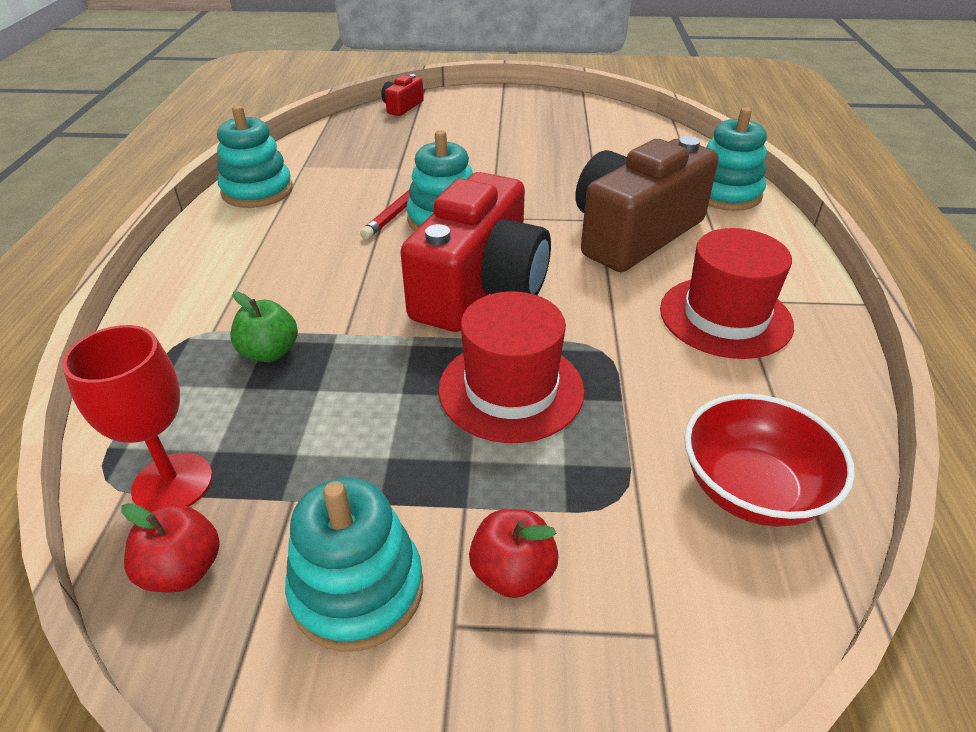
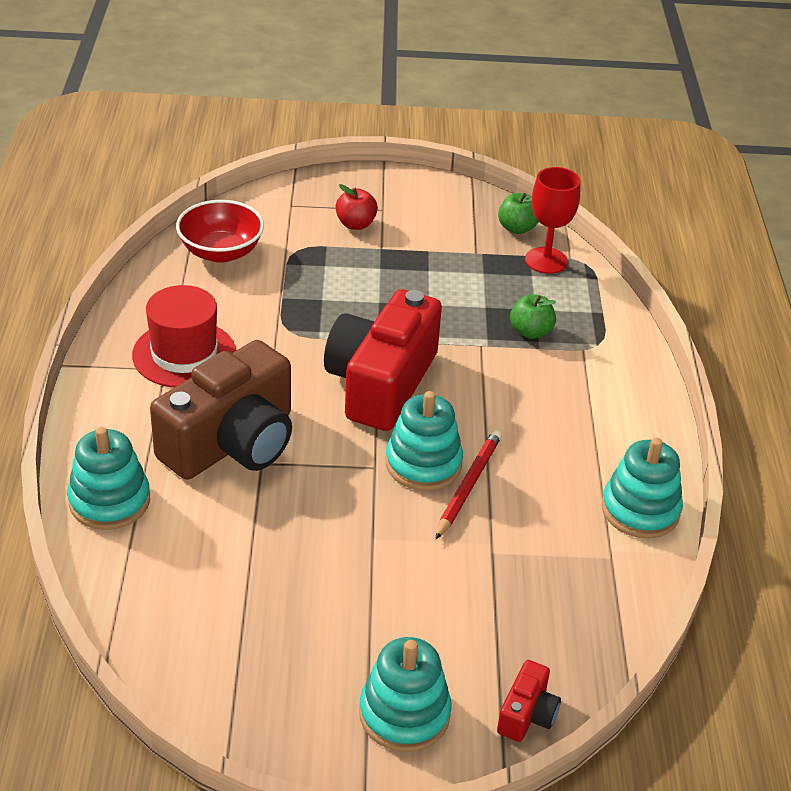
camera: 175 degrees right, 0 degrees up
(183, 570) = (517, 228): red apple -> green apple
(357, 589) = (429, 220): turquoise stacking toy -> turquoise stacking toy (404, 714)
(511, 389) = (356, 305): red hat -> none

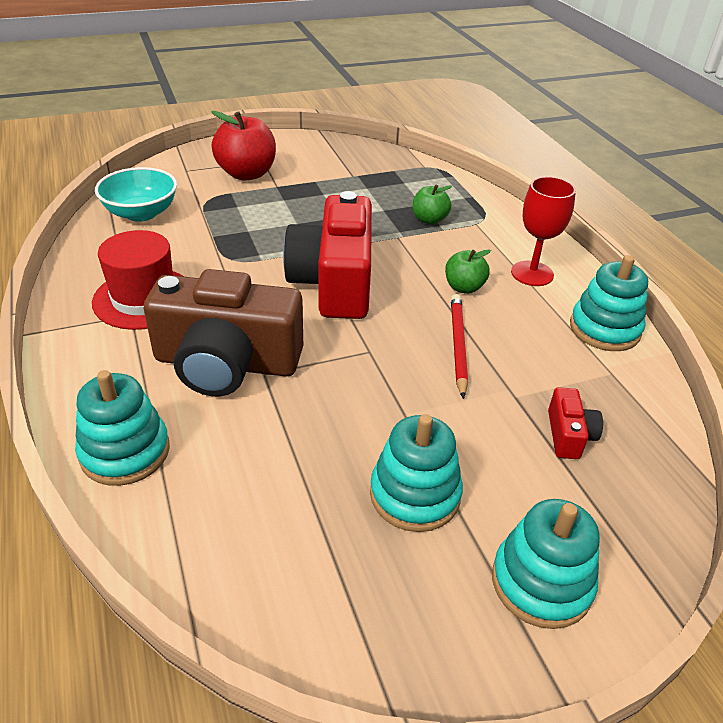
camera: 20 degrees left, 0 degrees up
(221, 252) = (141, 213): red bowl -> turquoise bowl
(232, 443) = (226, 363): brown camera -> brown camera turned 75 degrees clockwise
(355, 224) = (246, 174): red apple -> red apple, size x1.76
(423, 464) = (409, 337): turquoise stacking toy -> turquoise stacking toy (415, 494)
(517, 228) = (373, 155): green apple -> green apple (464, 287)
(527, 714) = (649, 541): red camera -> red camera (569, 435)
(546, 260) = (408, 171): red goblet -> red goblet (532, 273)

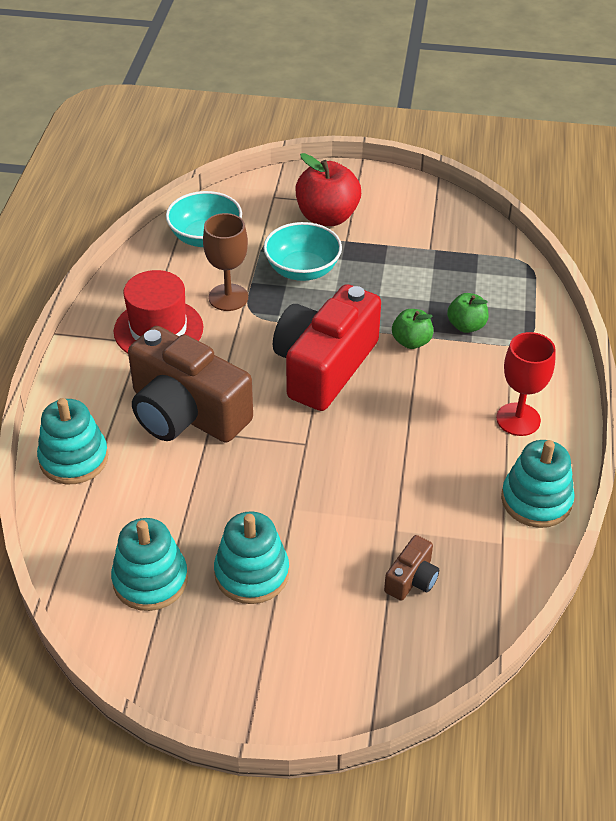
camera: 30 degrees right, 5 degrees up
(199, 253) = (228, 297): none -> brown goblet
(254, 215) = (302, 270): none -> turquoise bowl
(458, 345) = (385, 466): red pencil -> none
(464, 287) = (438, 411): green apple -> green apple (411, 342)
(541, 582) = (292, 672): turquoise stacking toy -> turquoise stacking toy (150, 580)
(569, 435) = (412, 579): red camera -> brown camera

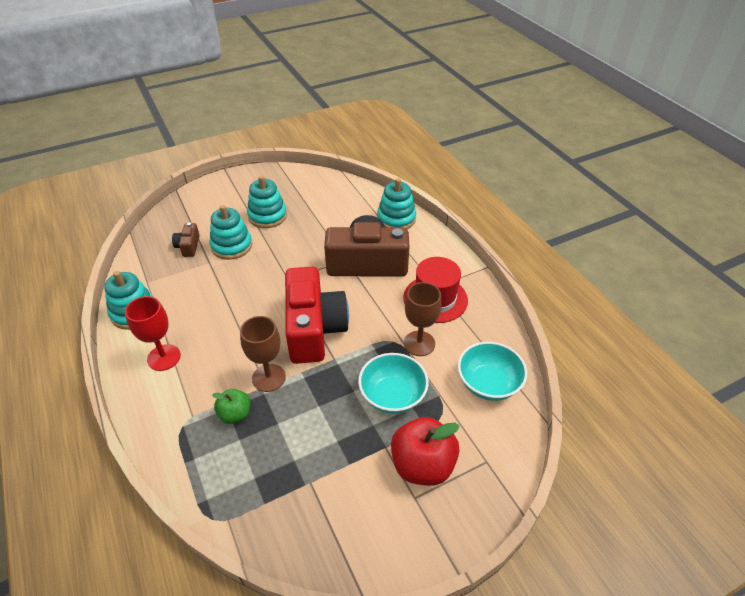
camera: 145 degrees right, 0 degrees up
(150, 580) = (310, 196): turquoise stacking toy -> turquoise stacking toy (232, 246)
(411, 342) = (268, 378): green apple -> brown goblet

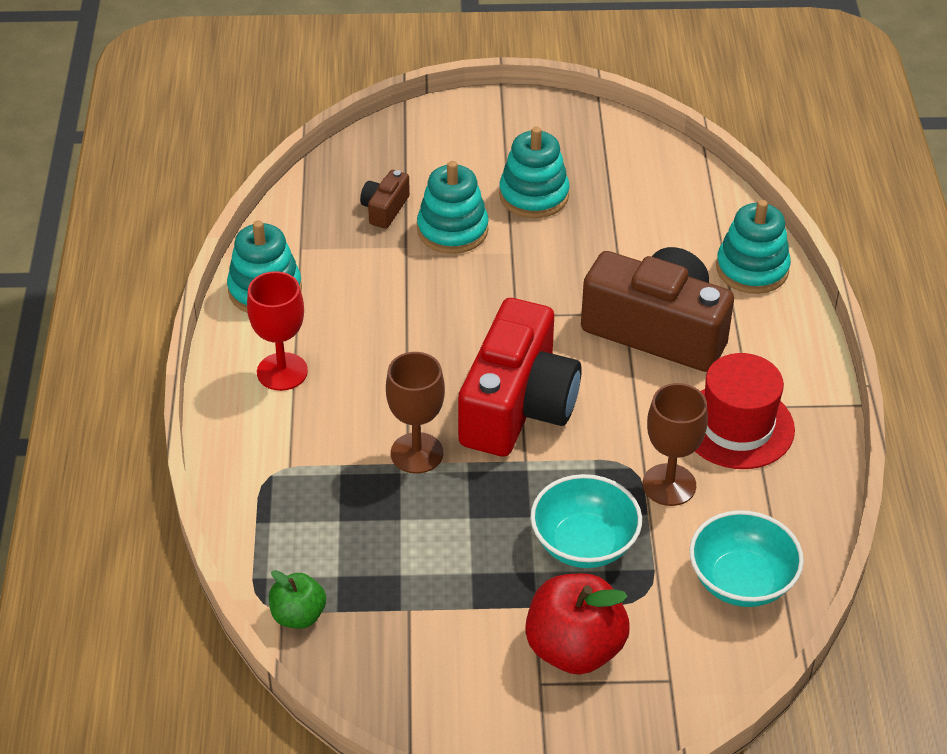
camera: 25 degrees right, 0 degrees up
(235, 414) = (348, 486): green apple -> green apple (298, 615)

